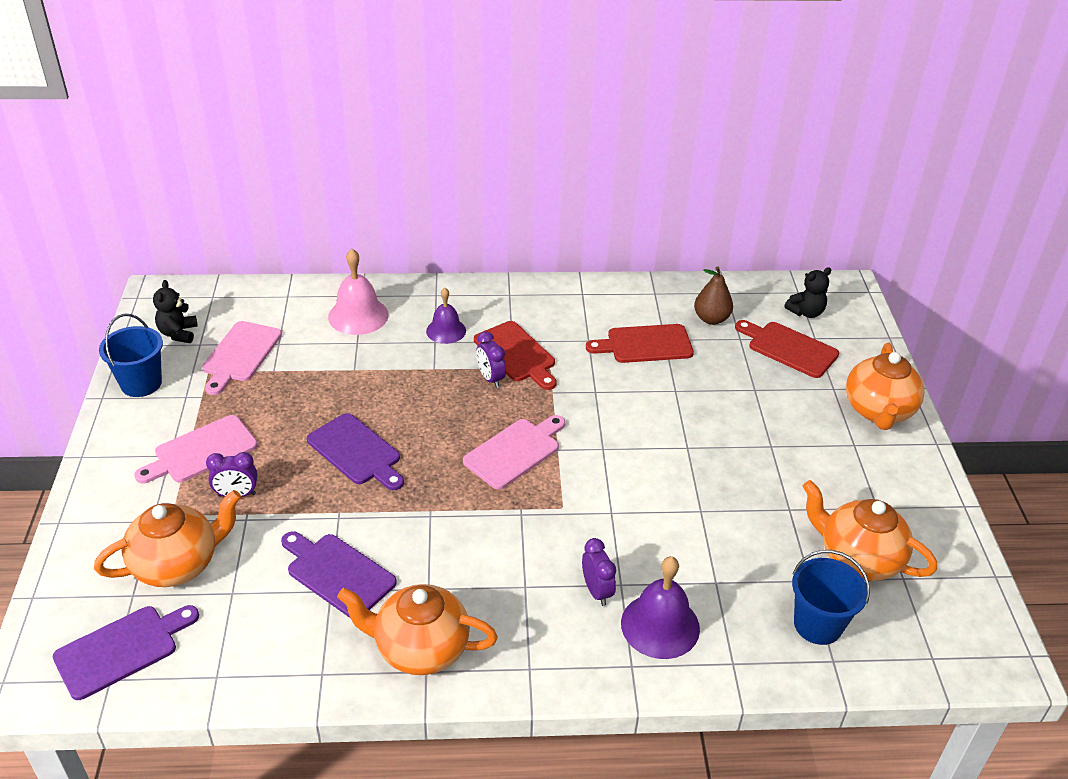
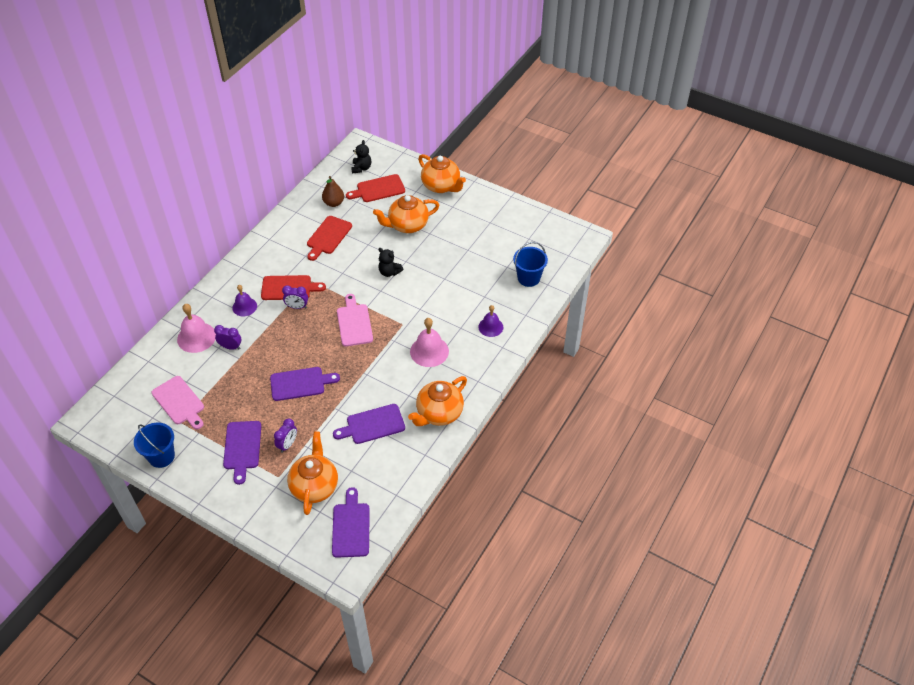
camera: 55 degrees left, 10 degrees up
(178, 333) = (133, 424): black teddy bear -> black teddy bear (389, 272)
(201, 451) = (242, 448): pink cutting board -> purple cutting board
(537, 568) = (429, 351): none -> pink bell
(597, 591) = (457, 337): purple clock -> purple clock (231, 347)
(660, 625) = (490, 327): purple bell -> purple bell, size x0.66
(858, 559) = (509, 245): orange teapot -> orange teapot (407, 225)

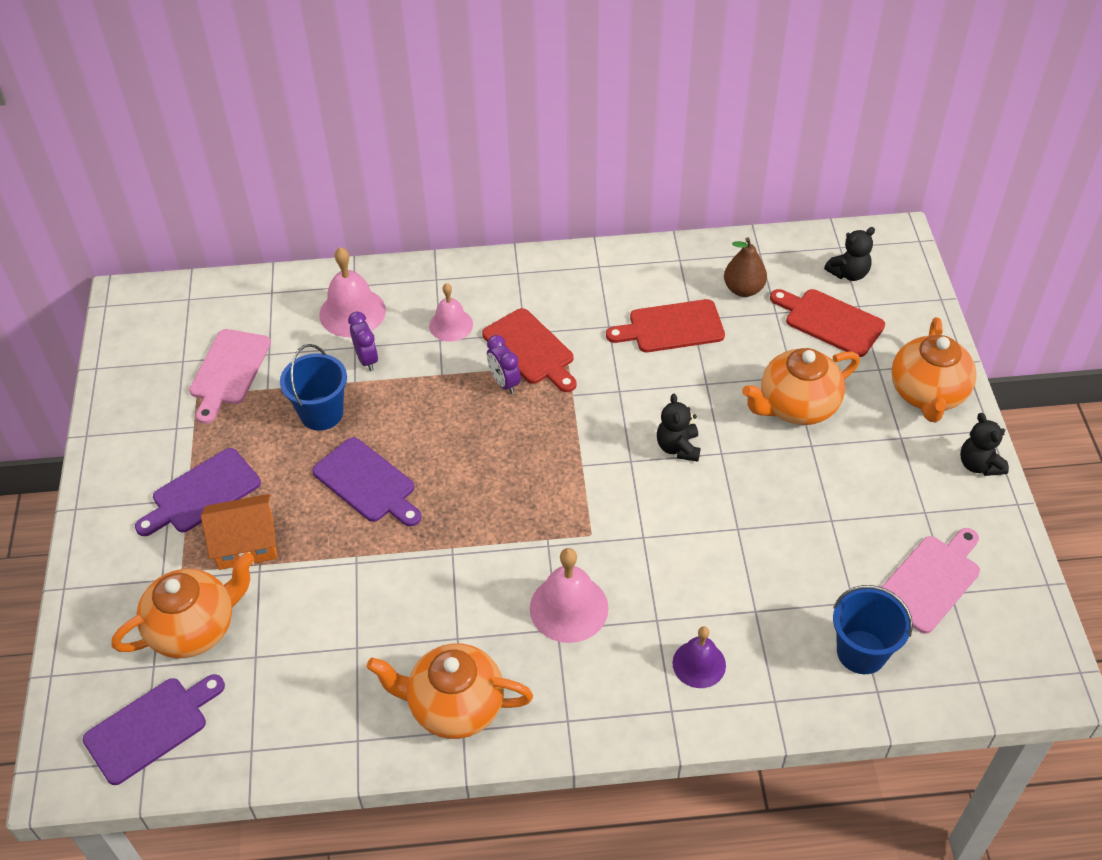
camera: 55 degrees right, 0 degrees up
(161, 456) = (126, 415): blue bucket -> blue bucket (321, 413)
(244, 306) = (451, 325): purple bell -> pink bell
(288, 444) = (246, 543): purple clock -> orange house
(354, 323) = (536, 471): pink cutting board -> pink cutting board (931, 580)
(372, 425) = (362, 627): purple cutting board -> none
(407, 225) = (796, 406): orange teapot -> orange teapot turned 60 degrees counterclockwise
(485, 194) = (979, 464): none -> black teddy bear

